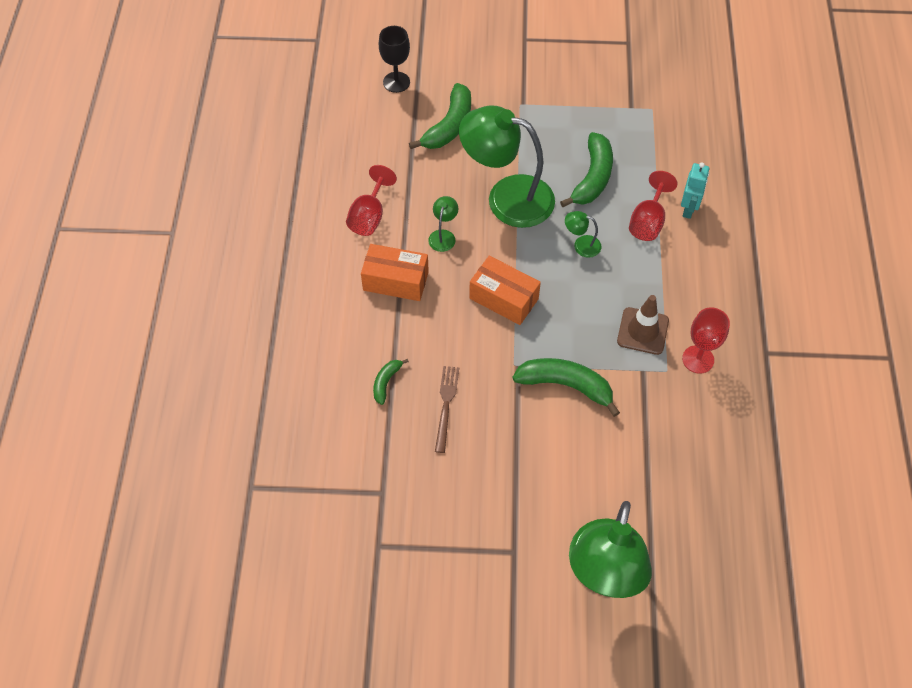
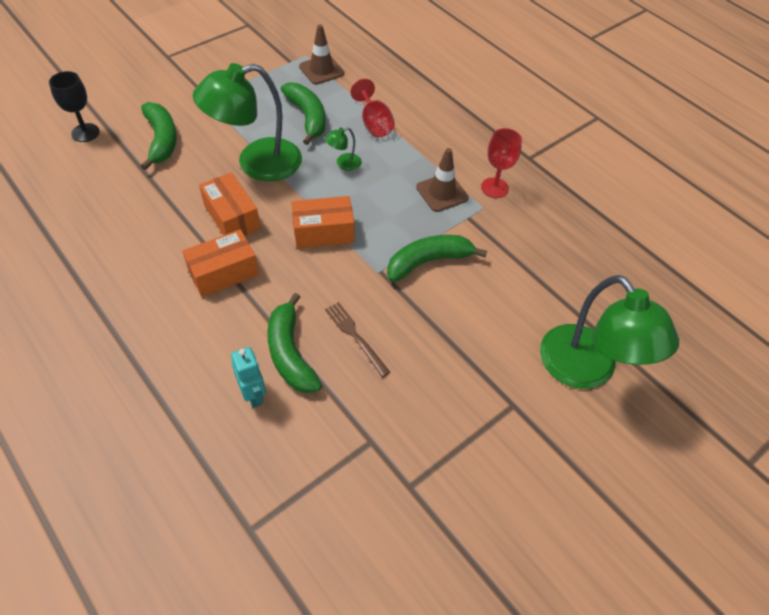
camera: 45 degrees left, 5 degrees down
(369, 216) = (153, 239): red goblet -> none
(386, 382) = (290, 353): green banana -> green banana, size x1.94
(443, 236) = (232, 217): green lamp -> orange box
(652, 134) = (321, 70): none -> brown traffic cone
(688, 209) = (392, 101): turquoise robot -> turquoise robot (253, 394)

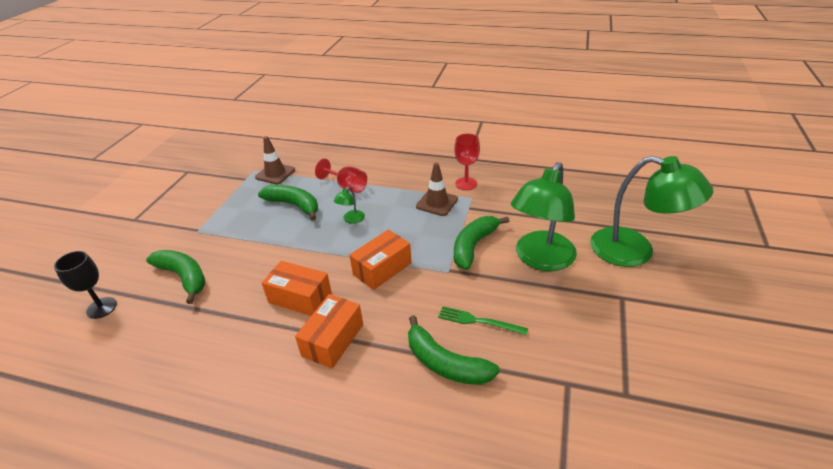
camera: 30 degrees left, 15 degrees down
(253, 394) = (449, 412): turquoise robot -> none
(256, 163) = (283, 252): green lamp -> green lamp (540, 259)
(355, 336) = (479, 321): brown fork -> green fork

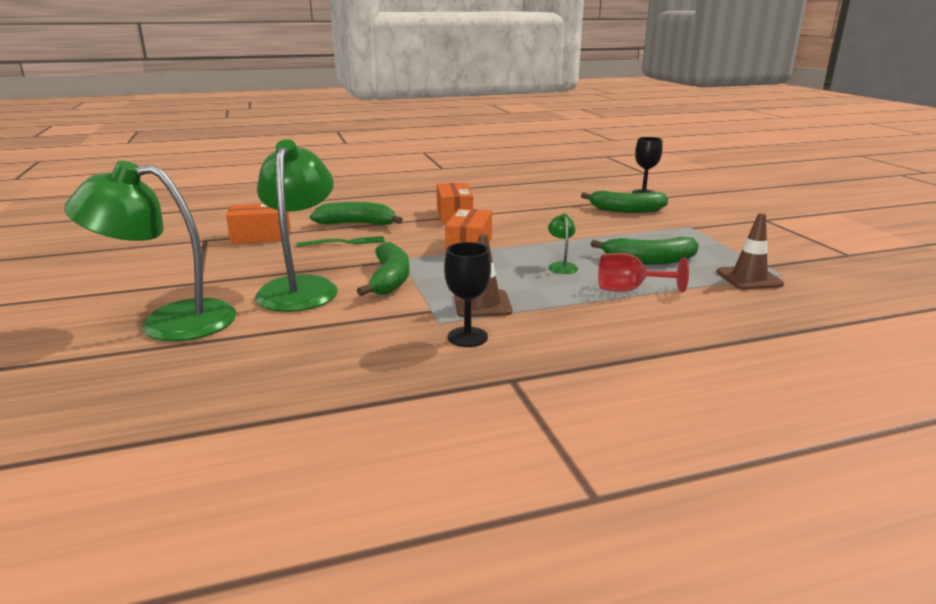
camera: 145 degrees right, 15 degrees down
(300, 298) = (513, 222): orange box -> orange box (261, 236)
(466, 184) = (467, 337): red goblet -> black goblet

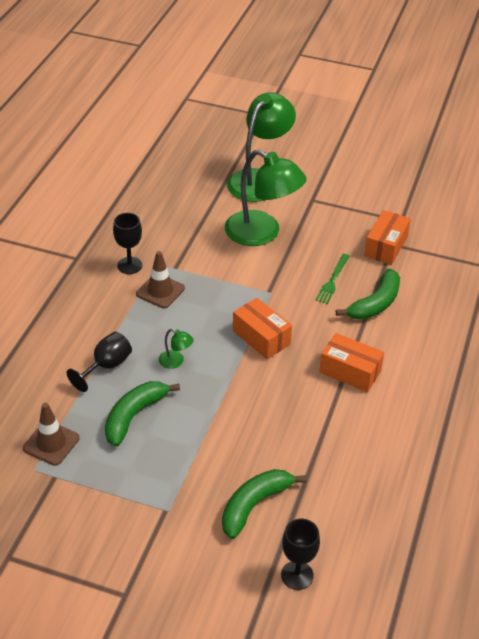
camera: 125 degrees right, 20 degrees up
(390, 279) = (237, 272): green banana -> none
(629, 290) = (106, 366): red goblet -> black goblet

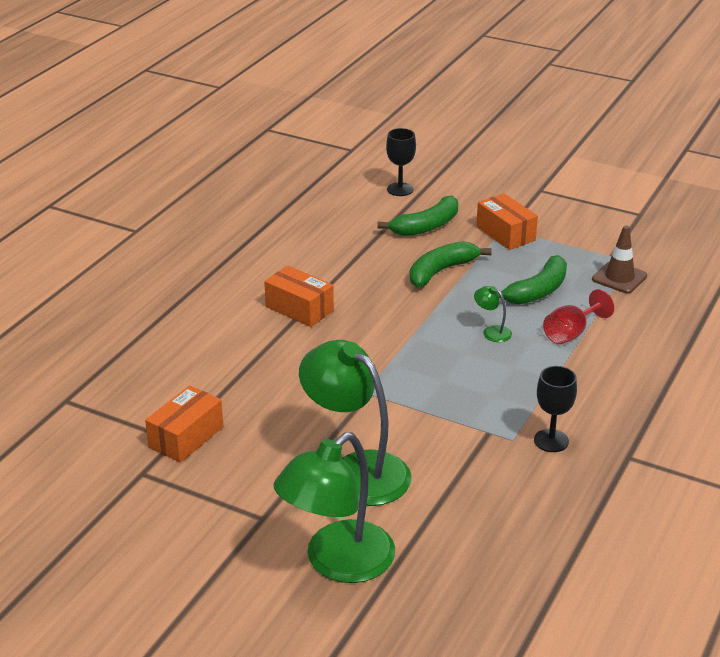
camera: 170 degrees left, 10 degrees down
(106, 366) = (571, 333): black goblet -> red goblet
(160, 291) = (509, 405): brown traffic cone -> none
(261, 337) = (389, 346): orange box -> orange box (505, 233)
(332, 280) = (279, 400): green fork -> none
(375, 304) = (237, 369): green banana -> green banana (441, 271)

